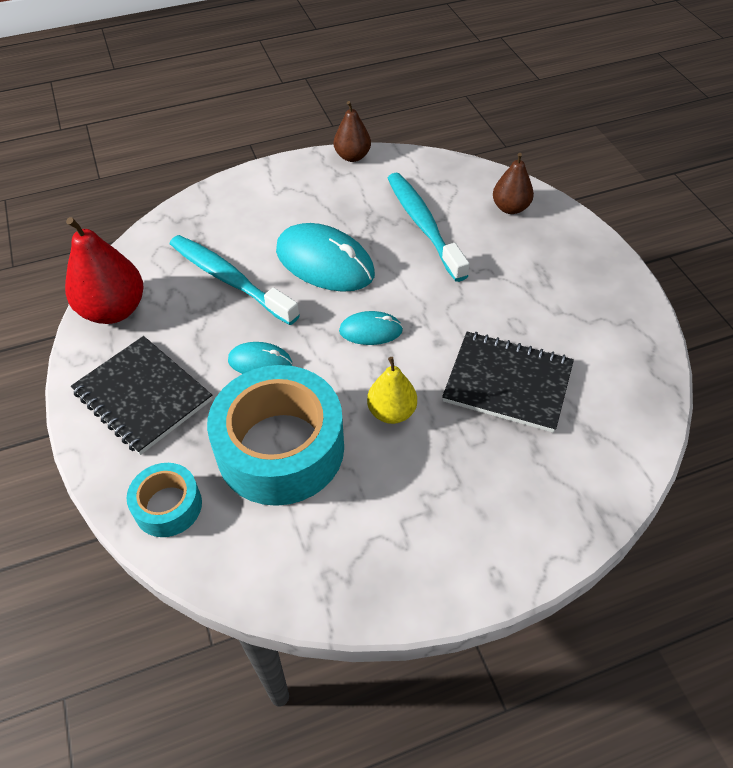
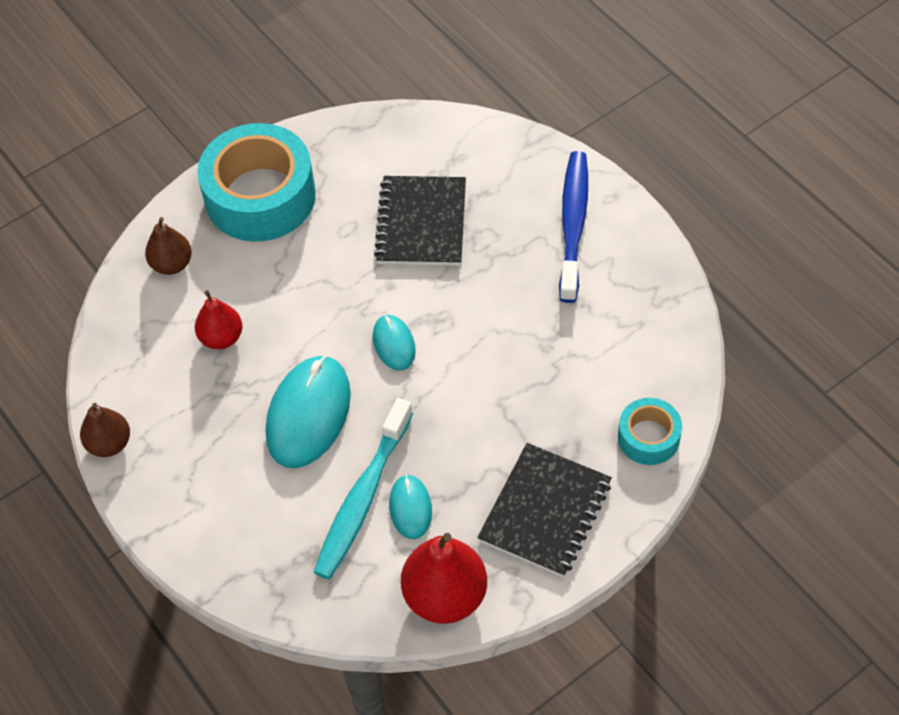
camera: 105 degrees left, 5 degrees up
(260, 362) = (467, 425): turquoise mouse -> turquoise mouse (410, 508)
(280, 448) = (557, 373): turquoise tape -> turquoise tape (260, 196)
(391, 412) = (486, 301): yellow pear -> none
(423, 225) = (221, 337): turquoise toothbrush -> red pear
(467, 522) = (573, 224): none -> blue toothbrush

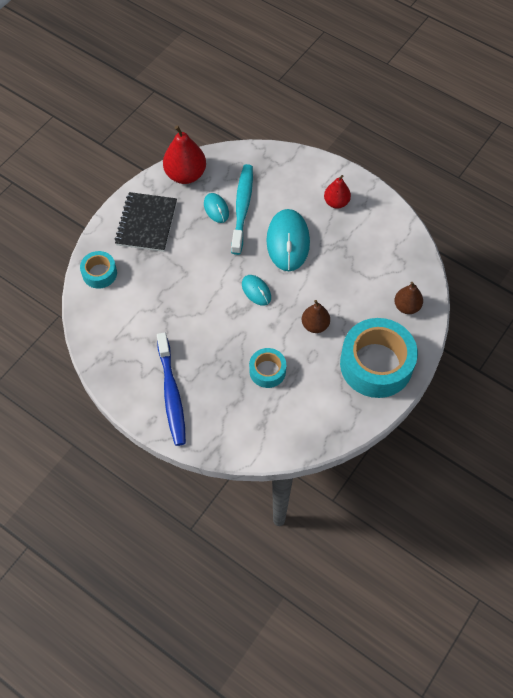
camera: 160 degrees right, 5 degrees up
(109, 443) = (385, 202): brown pear -> brown pear (315, 325)
(221, 337) = (355, 271): red pear -> red pear (336, 202)
(421, 223) = (267, 371): black notebook -> turquoise tape

